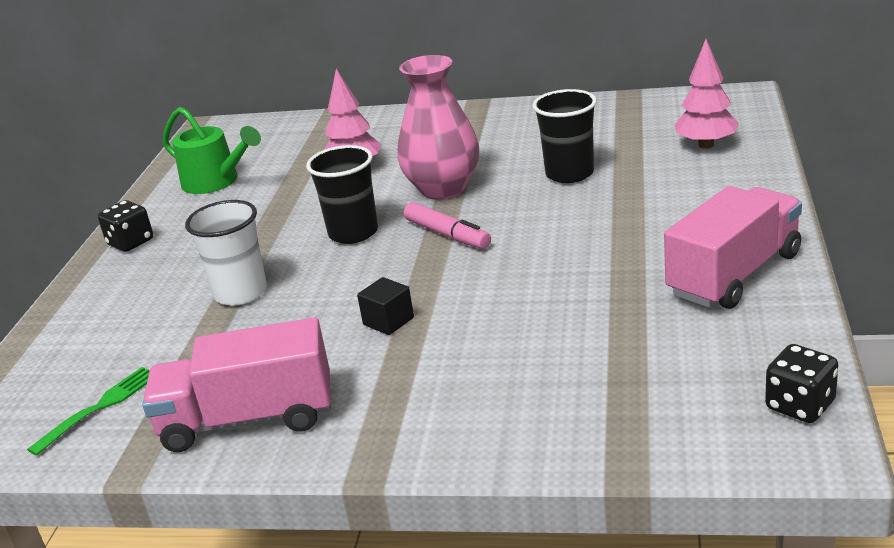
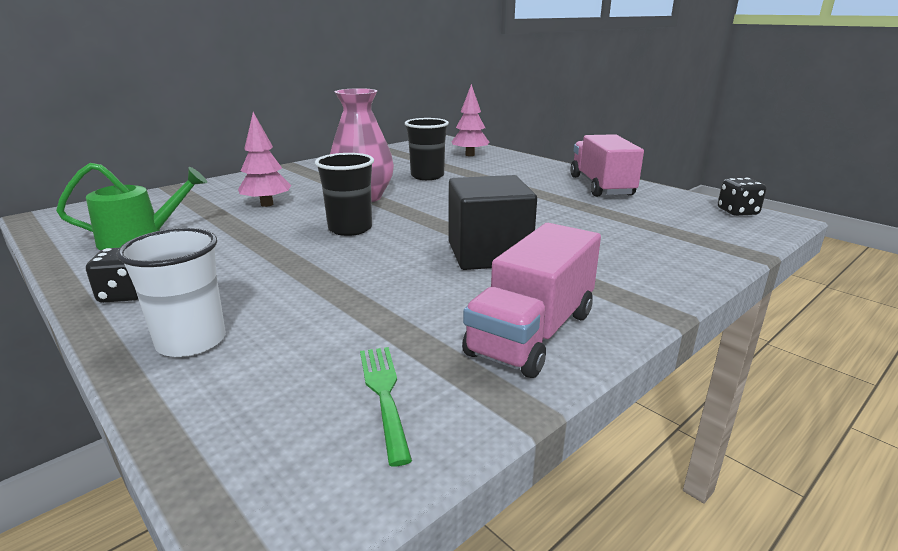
camera: 55 degrees left, 5 degrees down
(241, 293) = (336, 281): white cup -> white cup (191, 341)
(388, 321) = (488, 254): black cube -> black cube, size x2.26
(447, 234) = (420, 212): pink marker -> none

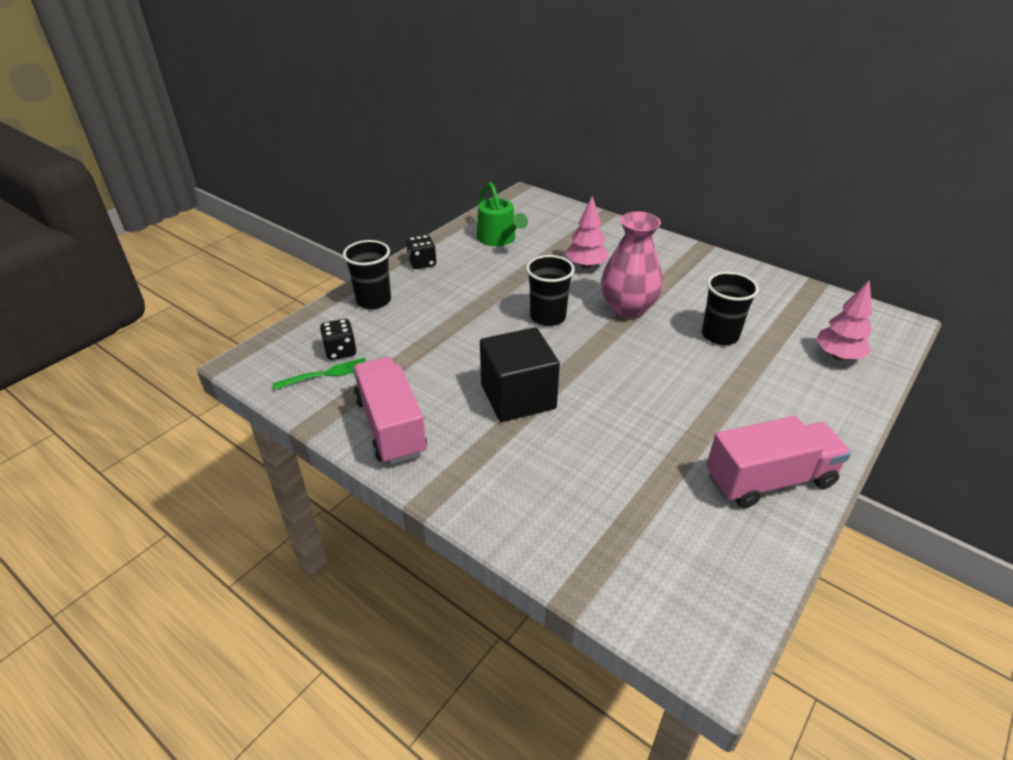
camera: 80 degrees right, 15 degrees up
(191, 341) = (373, 300): white cup -> black cup
(532, 333) = (391, 426): pink truck -> pink truck turned 45 degrees clockwise
(737, 212) = (728, 617): black dice -> black dice (340, 351)

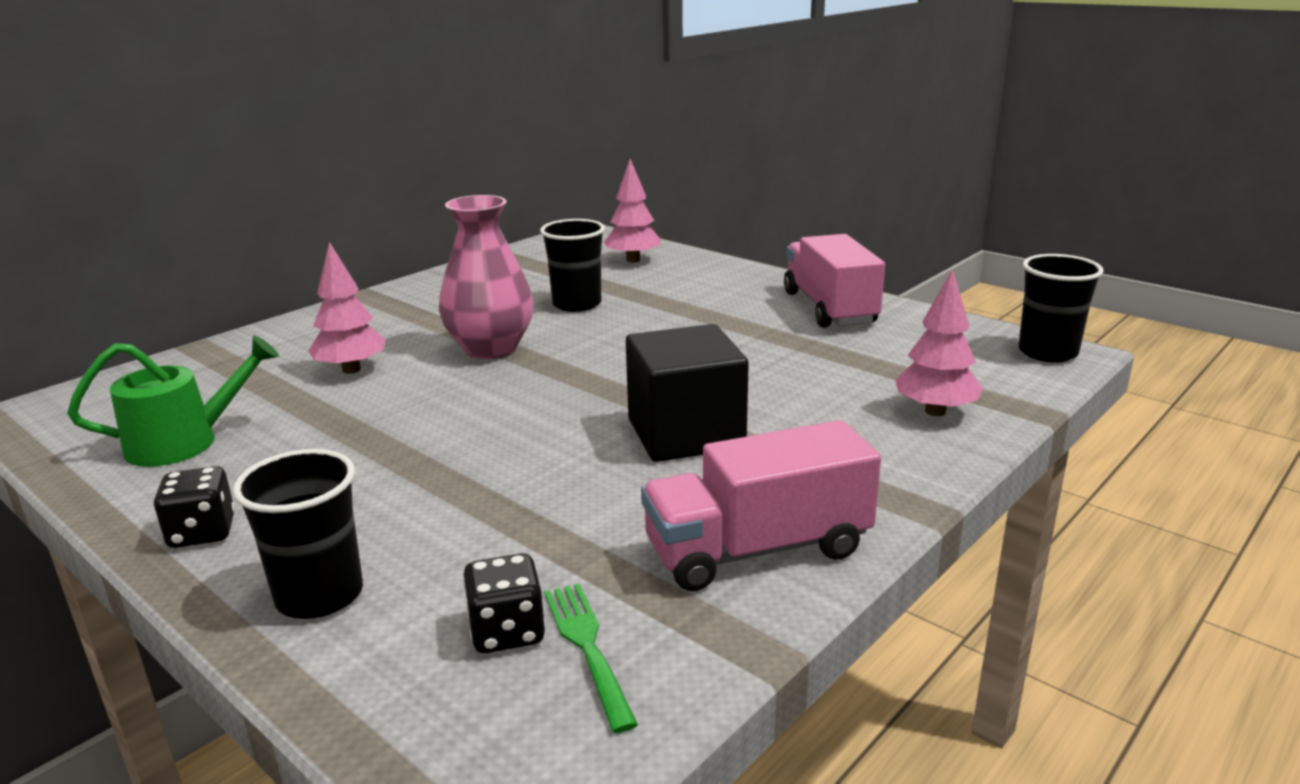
camera: 85 degrees left, 15 degrees down
(547, 317) = (485, 405): black cup -> black cup (1047, 352)
(564, 527) = (935, 411): none -> pink tree

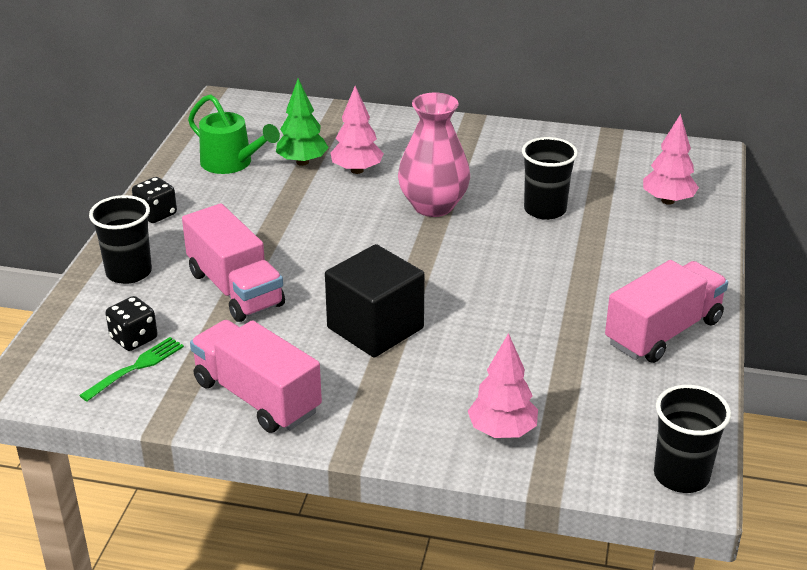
camera: 60 degrees right, 10 degrees up
(274, 396) = (302, 162): none -> green tree
(489, 509) = (235, 289): none -> pink truck

